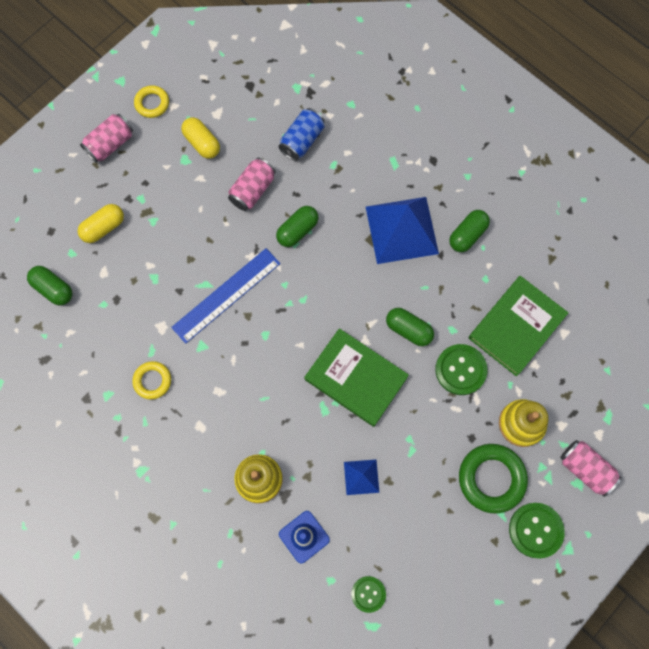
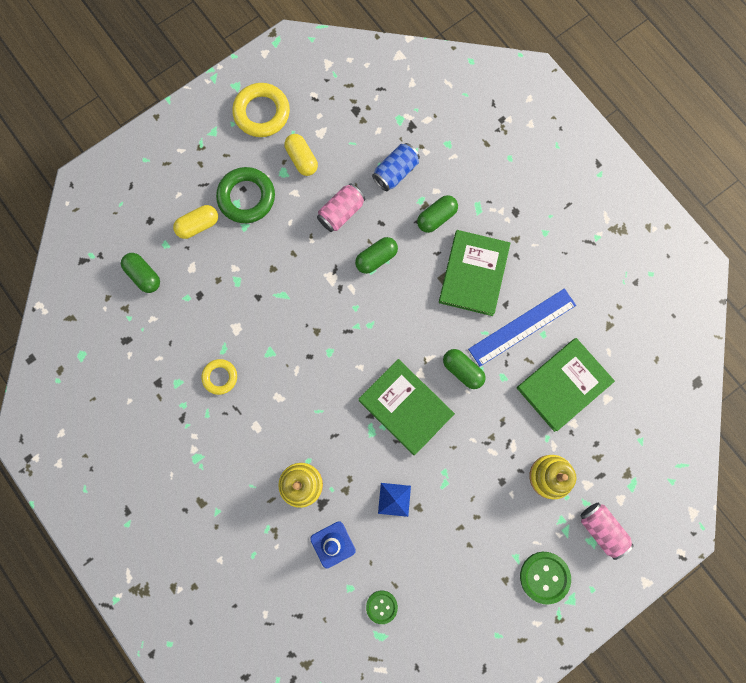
camera: 10 degrees right, 5 degrees up
(110, 144) = (217, 146): pink can -> none
(152, 103) = (262, 113): yellow ring -> yellow ring, size x1.71
(226, 295) = (300, 308): blue ruler -> blue ruler (522, 327)
(402, 229) = (473, 274): blue pyramid -> green book
(460, 370) = (503, 416): green button -> none
(467, 235) = (534, 289): green capsule -> green capsule (436, 217)
(491, 478) = (513, 522): green ring -> green ring (246, 197)

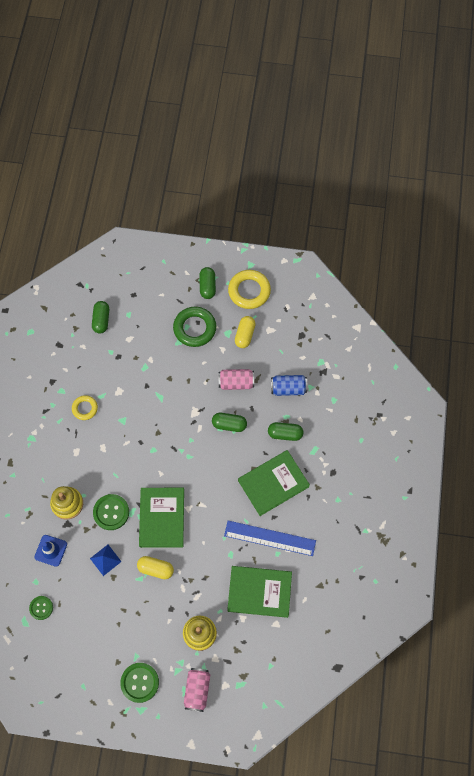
camera: 45 degrees right, 10 degrees down
(198, 225) = (155, 320): yellow capsule -> yellow capsule (156, 569)
(352, 450) = (111, 512): none -> green button
(462, 370) = (212, 529): green capsule -> green capsule (207, 286)

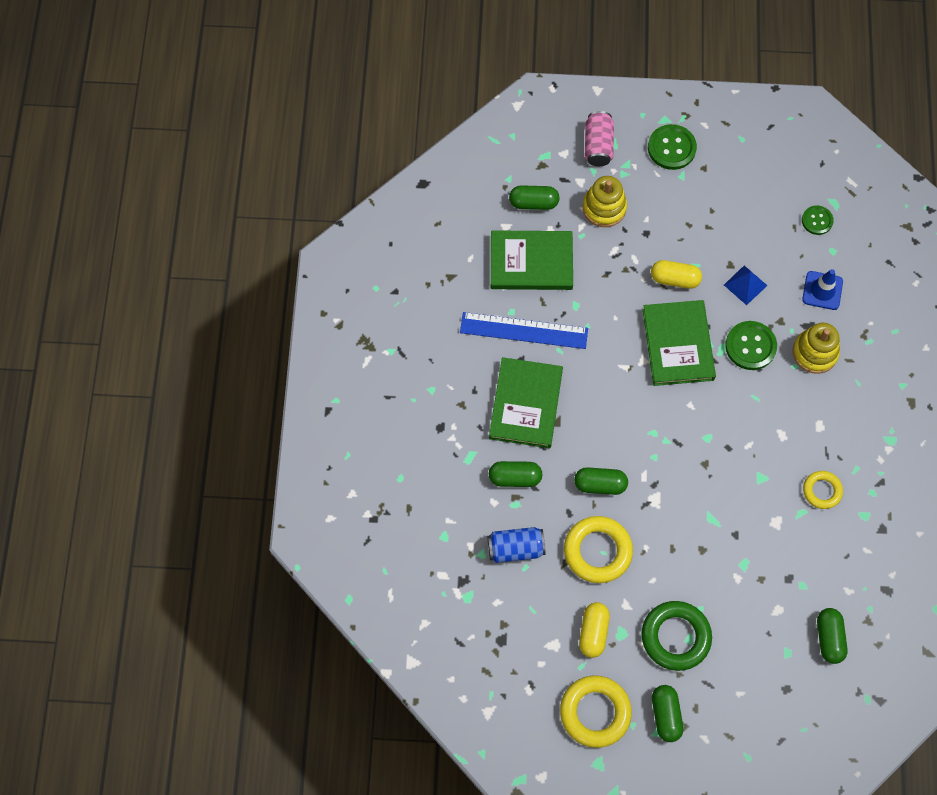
camera: 175 degrees right, 0 degrees up
(236, 382) = (597, 551): pink can -> yellow ring
(253, 642) = (533, 203): none -> green capsule
(273, 483) = (525, 404): green book -> green book turned 45 degrees counterclockwise

